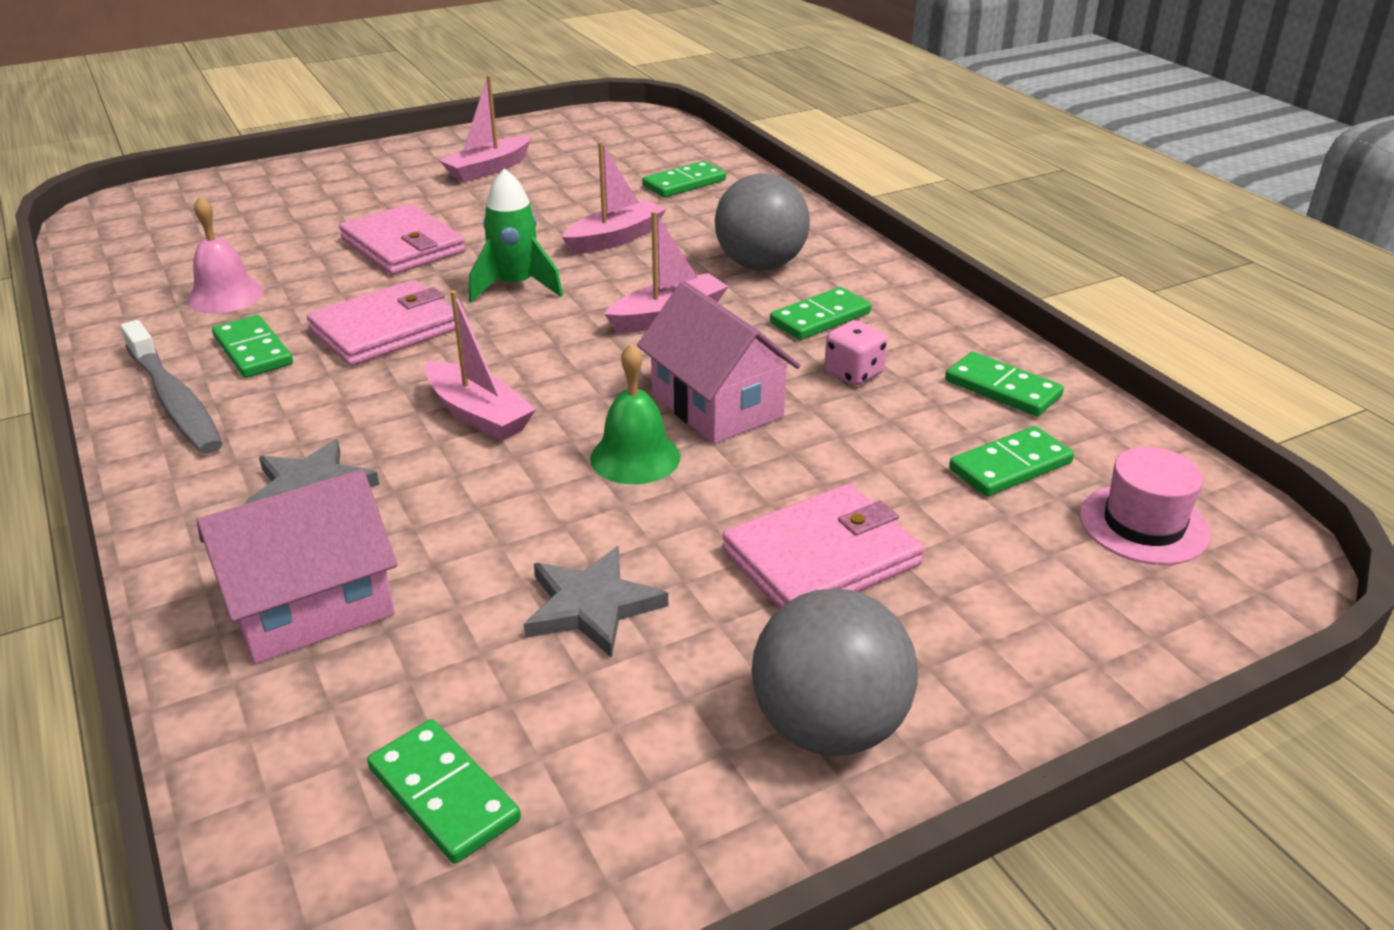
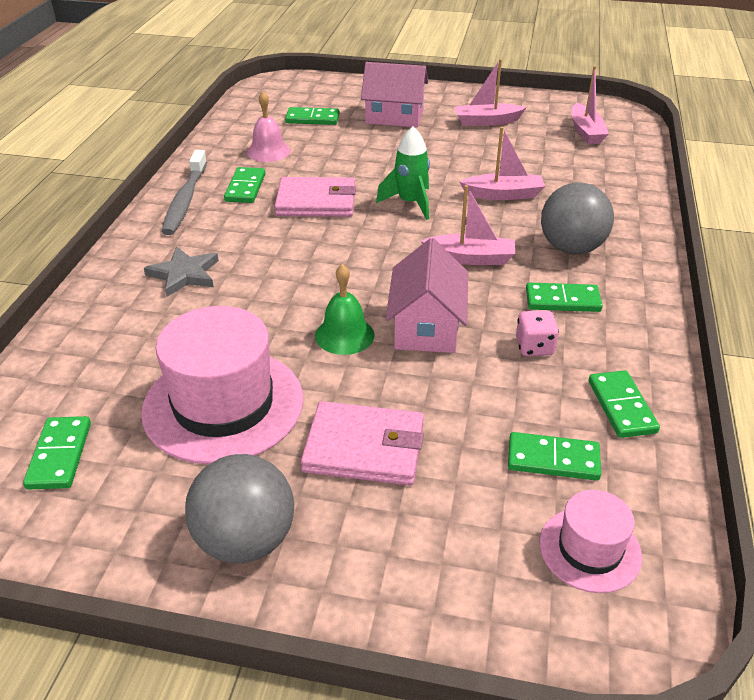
camera: 40 degrees right, 5 degrees up
(311, 607) = (117, 334): pink house -> pink house (394, 117)
(403, 246) = (383, 154): pink wallet -> none
(478, 414) = (300, 271): pink boat -> pink boat (586, 132)
(591, 606) = (223, 404): grey star -> pink hat
(684, 183) = (595, 172): green domino -> green domino (312, 119)

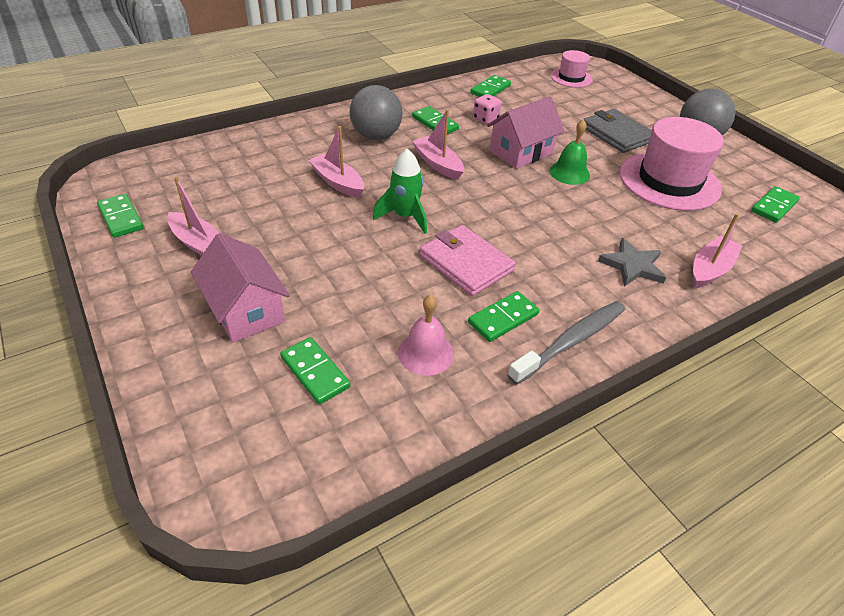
camera: 135 degrees left, 5 degrees up
(364, 448) = (617, 134): pink wallet -> grey wallet
(553, 459) = (545, 94): green domino -> green domino (121, 218)
(586, 132) = (172, 184): pink boat -> pink boat (710, 269)

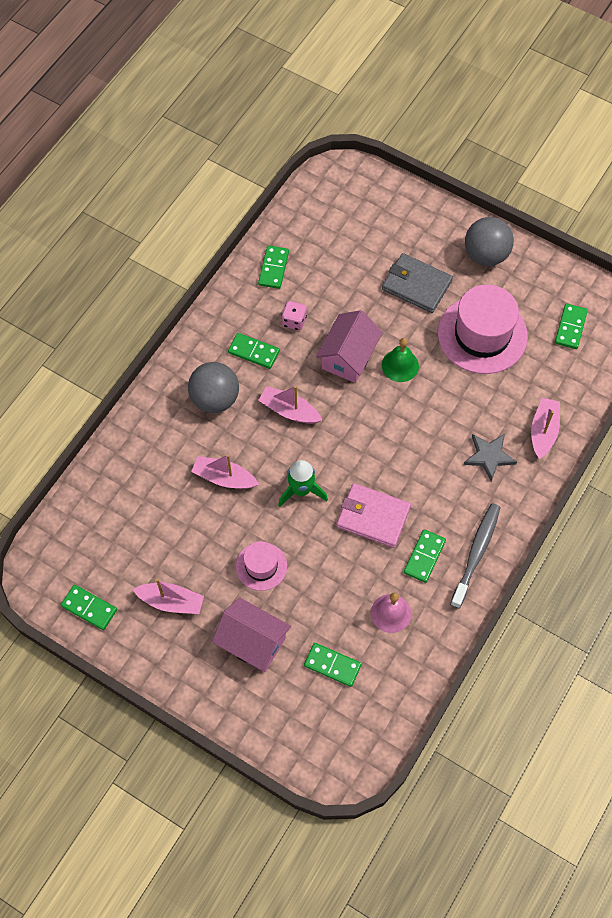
camera: 25 degrees left, 20 degrees up
(571, 78) = (338, 206): pink hat -> pink hat (261, 566)

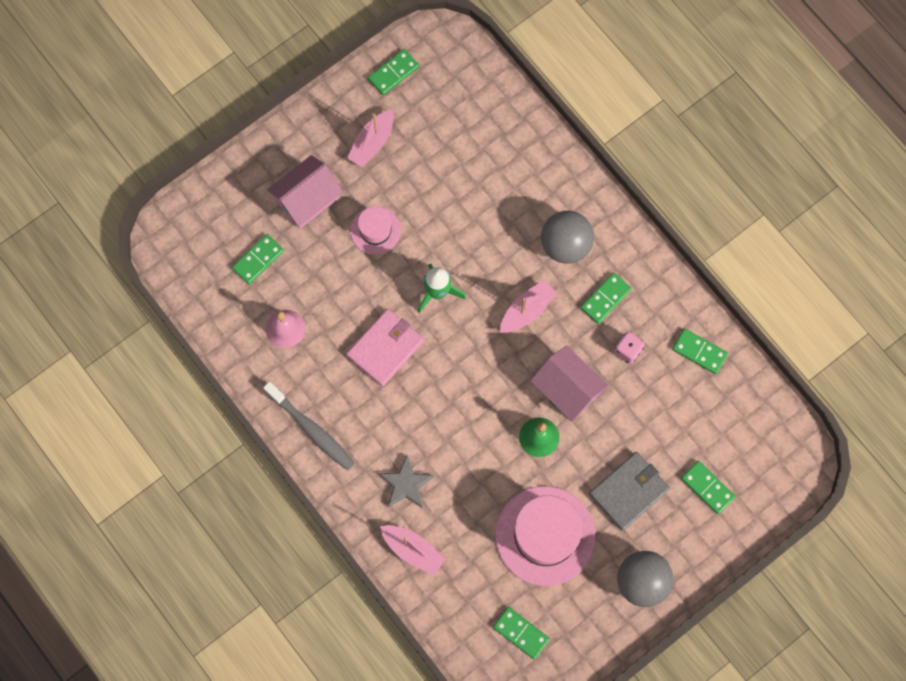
camera: 110 degrees right, 10 degrees up
(224, 478) = (477, 226): pink boat -> none
(424, 556) = (327, 380): green domino -> green domino (707, 487)

